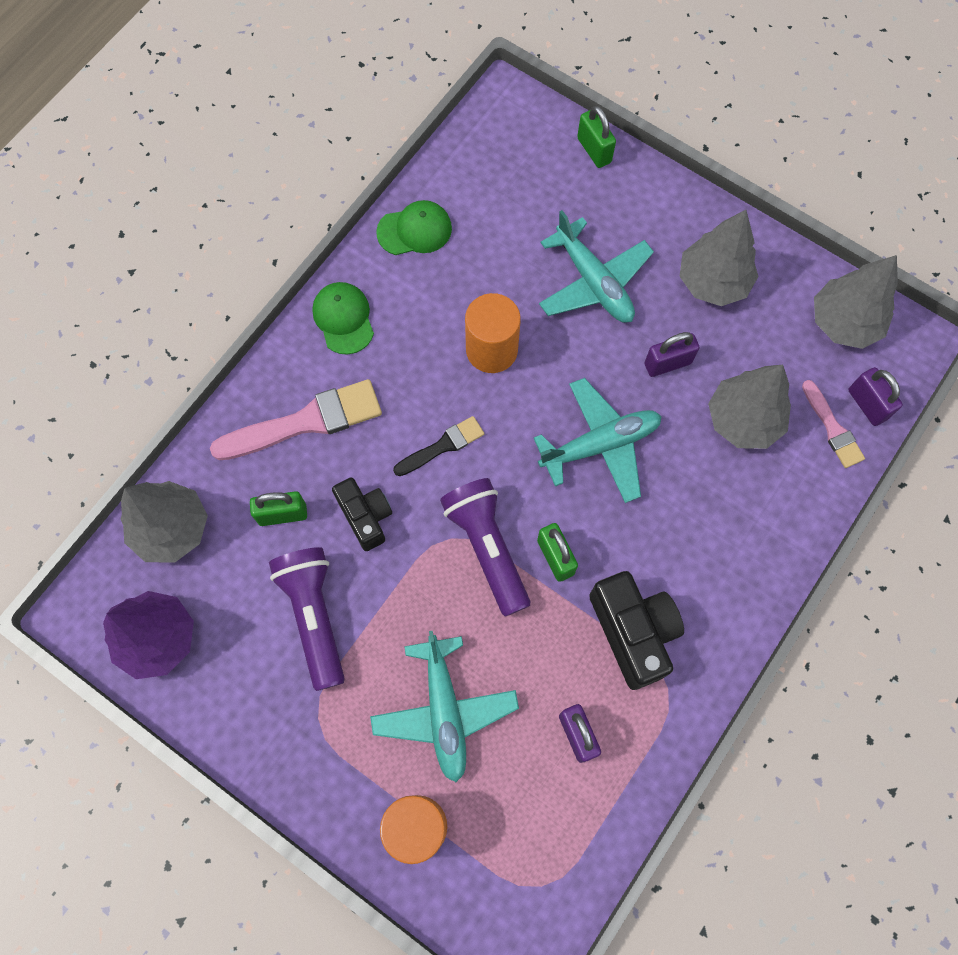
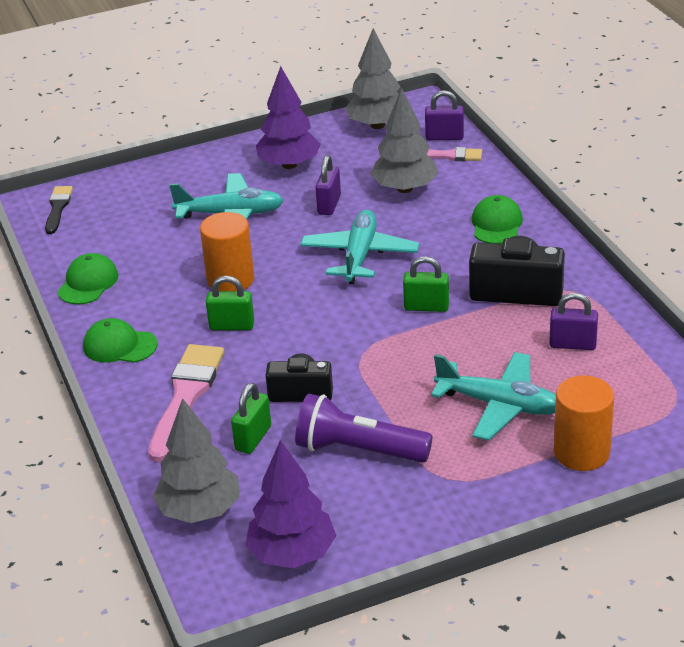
camera: 55 degrees left, 35 degrees down
(442, 446) = (283, 331): black brush -> black brush (58, 208)
(487, 548) = (387, 337): purple flashlight -> none
(594, 150) = (128, 178): green padlock -> green padlock (232, 326)
(712, 281) = (289, 165): grey tree -> purple tree
(737, 549) = (496, 224): none -> green cap

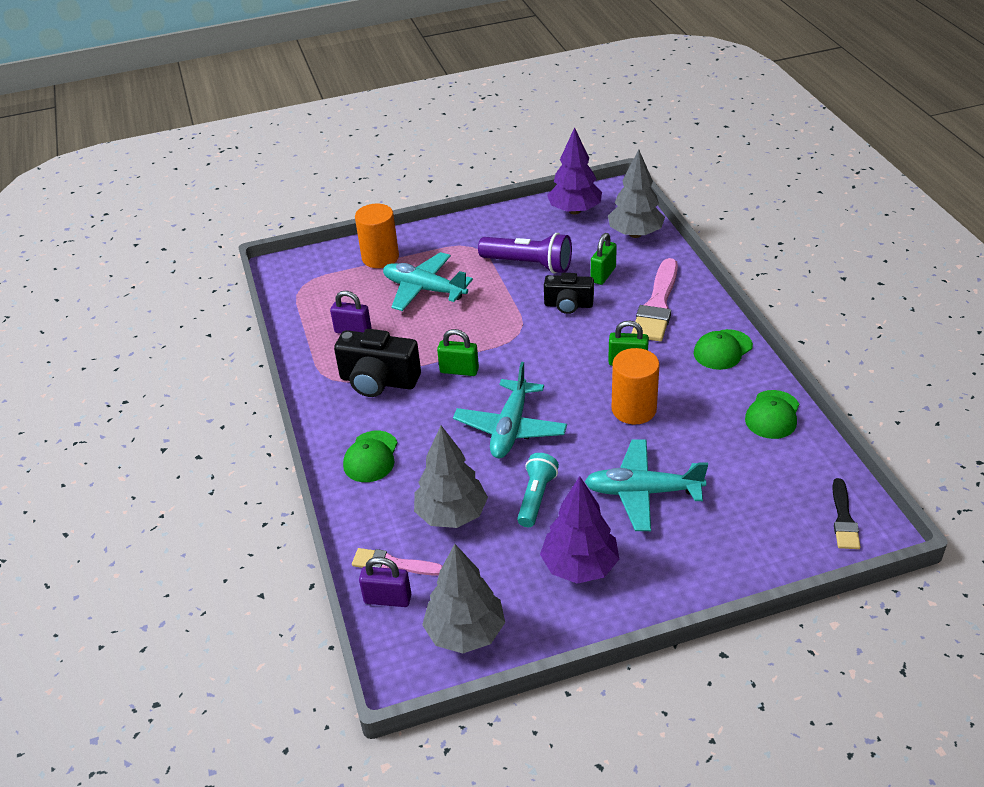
camera: 175 degrees left, 5 degrees up
(119, 346) = (722, 350): green cap -> green cap turned 120 degrees clockwise
(329, 205) = (536, 497): purple padlock -> turquoise flashlight

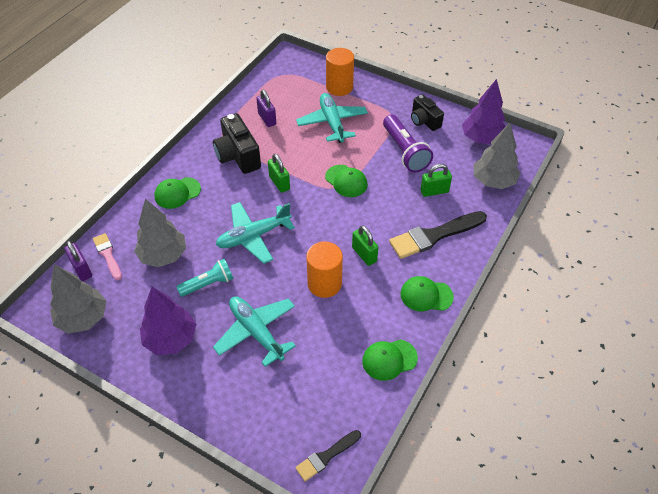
camera: 45 degrees right, 10 degrees up
(517, 323) = (346, 181): none -> green cap
(568, 305) = (387, 193): black camera -> black camera (424, 121)
(657, 305) = (434, 236): pink brush -> black brush

